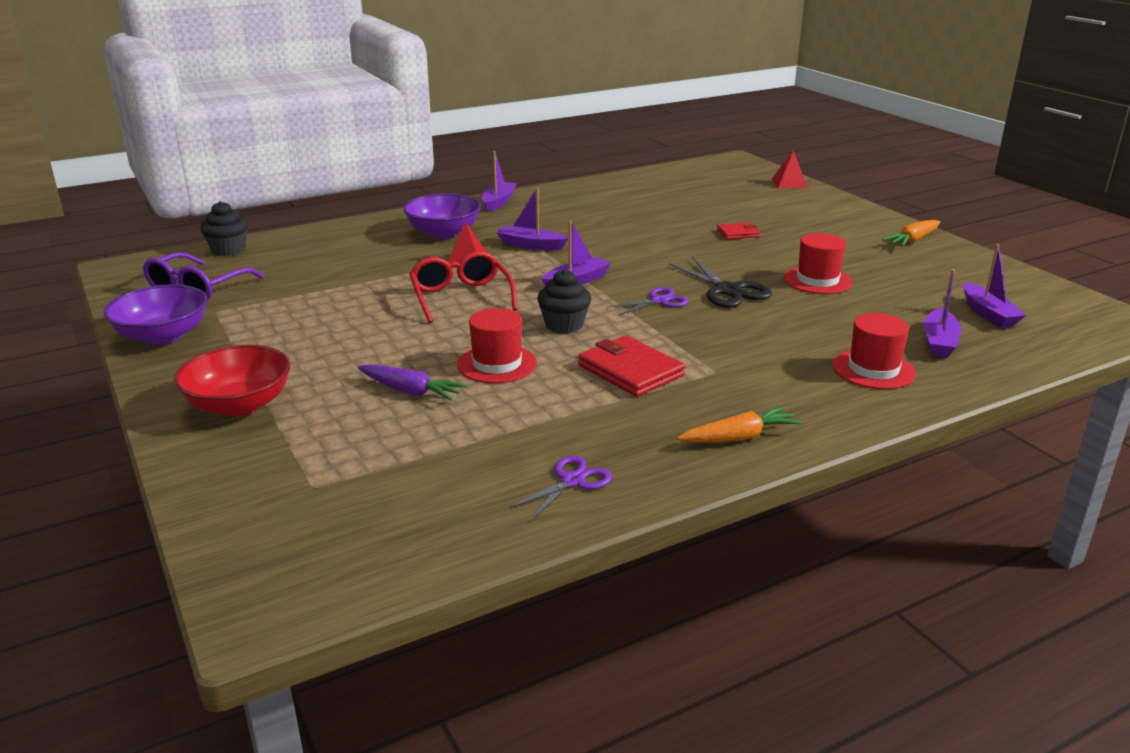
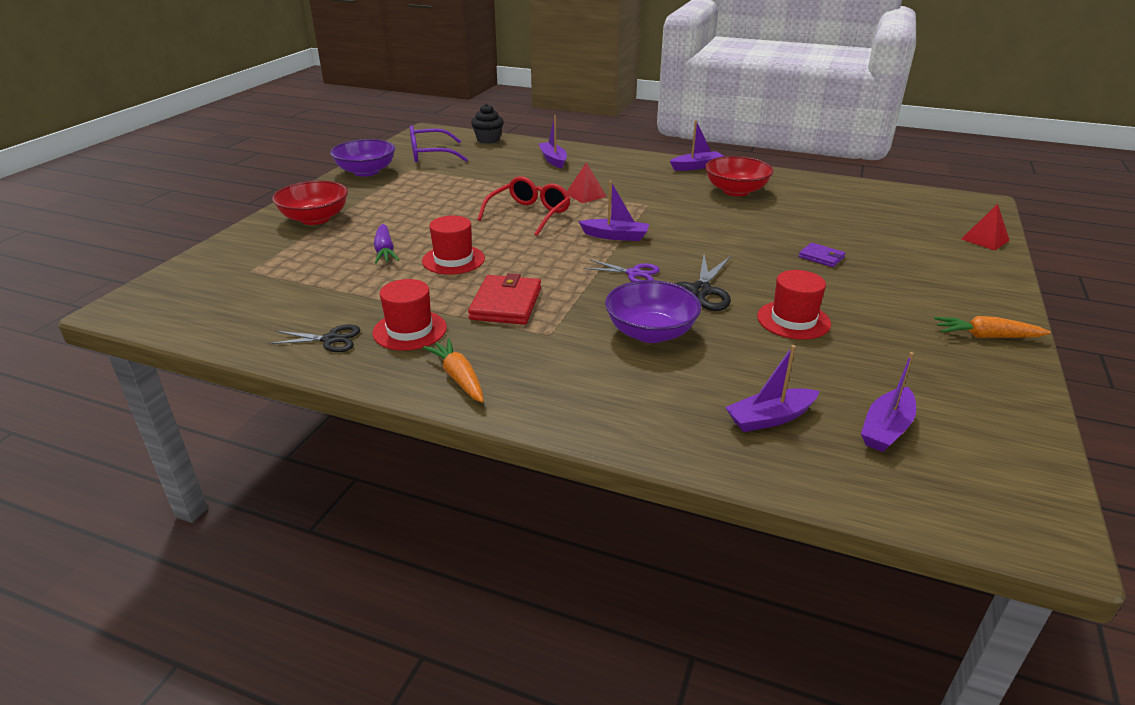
camera: 50 degrees right, 5 degrees up
(443, 232) = (615, 173): purple bowl -> purple bowl (650, 332)
(530, 245) = (646, 201): purple boat -> purple boat (553, 160)
(564, 325) = (540, 258): black cupcake -> none
(572, 481) = (330, 340): purple scissors -> black scissors
(575, 210) = (736, 191): none -> red bowl
(738, 233) = (821, 257): red wallet -> purple wallet
(739, 437) = (459, 378): orange carrot -> orange carrot turned 150 degrees counterclockwise
(873, 369) = (657, 400): red hat -> red hat (410, 330)

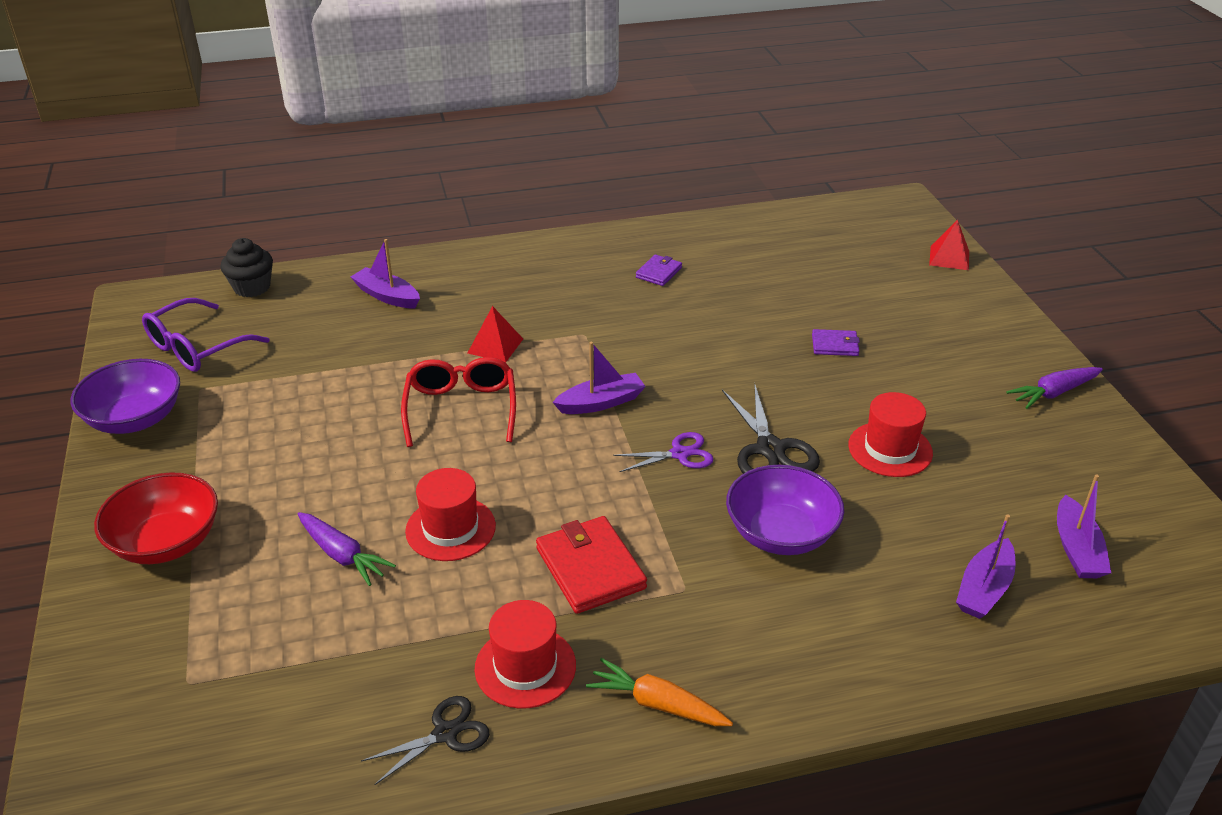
camera: 35 degrees left, 5 degrees up
(696, 166) = (576, 245): purple boat -> none
(736, 191) = (658, 272): red bowl -> purple wallet
(986, 336) = (1054, 393): orange carrot -> purple carrot

